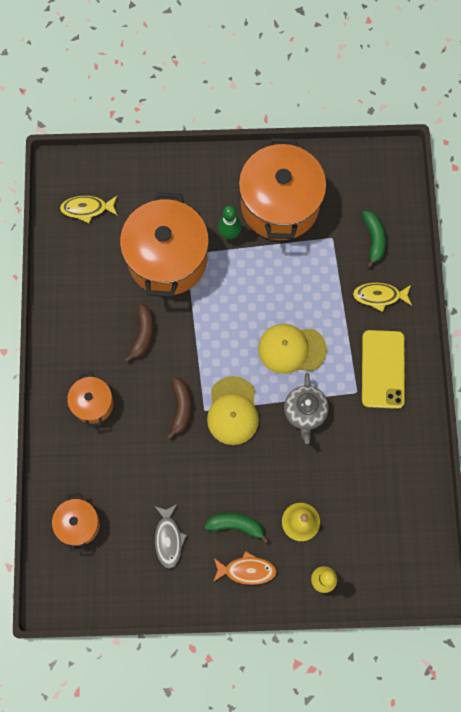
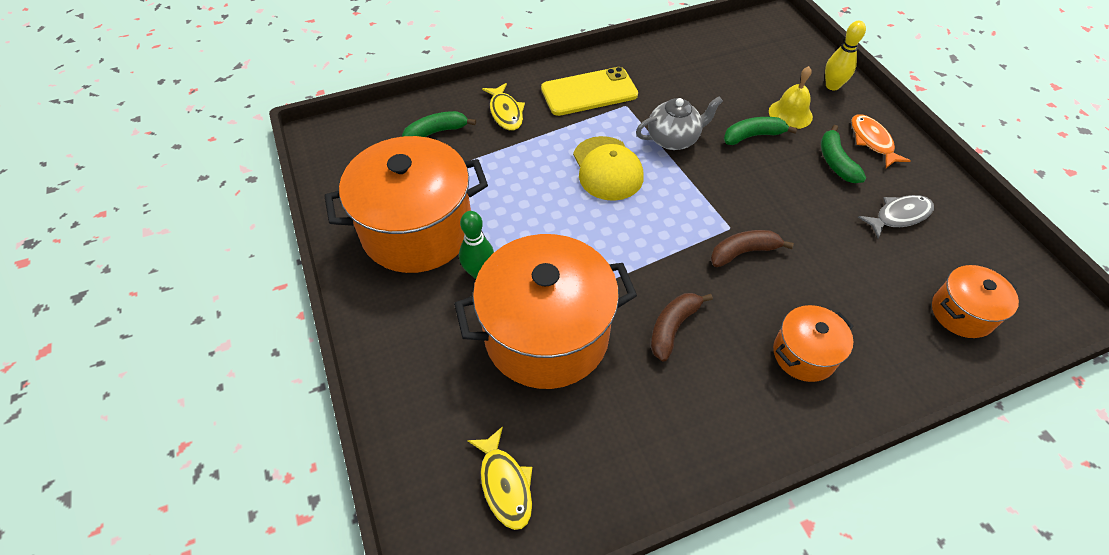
camera: 110 degrees left, 20 degrees down
(143, 334) = (673, 327): brown banana -> brown banana turned 45 degrees counterclockwise
(233, 411) = (713, 201): yellow cap -> none
(286, 476) = (753, 136): none -> green banana

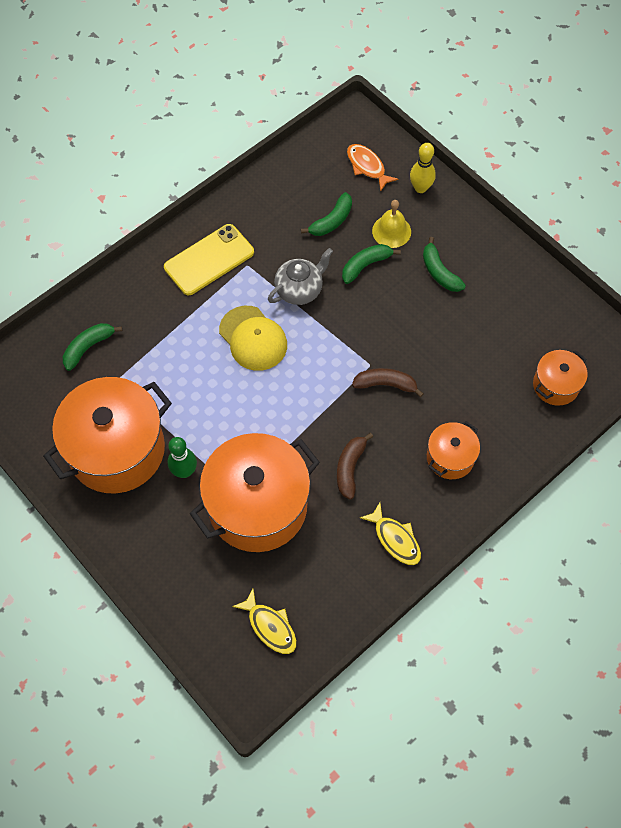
camera: 20 degrees left, 10 degrees up
(505, 112) = (142, 306): yellow fish -> yellow fish (395, 539)
(727, 91) = (331, 221): none -> green banana
(743, 252) = (386, 384): brown banana -> brown banana turned 45 degrees clockwise
(872, 141) = (465, 240): orange fish -> orange fish (367, 166)
(899, 216) = (498, 311): grey fish -> none

